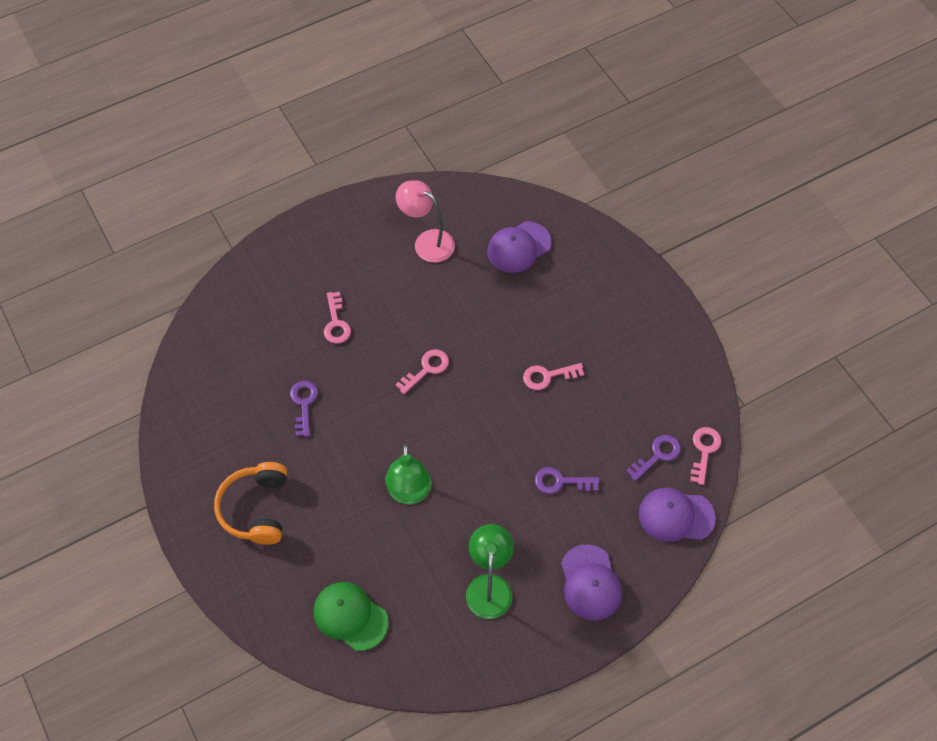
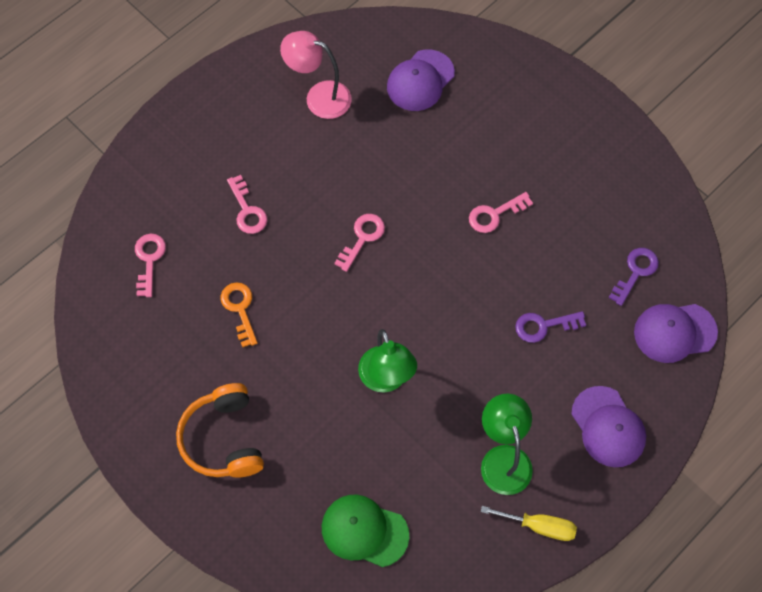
camera: 15 degrees left, 5 degrees up
(304, 404) = (240, 309): purple key -> orange key
(502, 652) = (539, 526): none -> yellow screwdriver
(704, 451) = (682, 255): pink key -> pink key (149, 260)

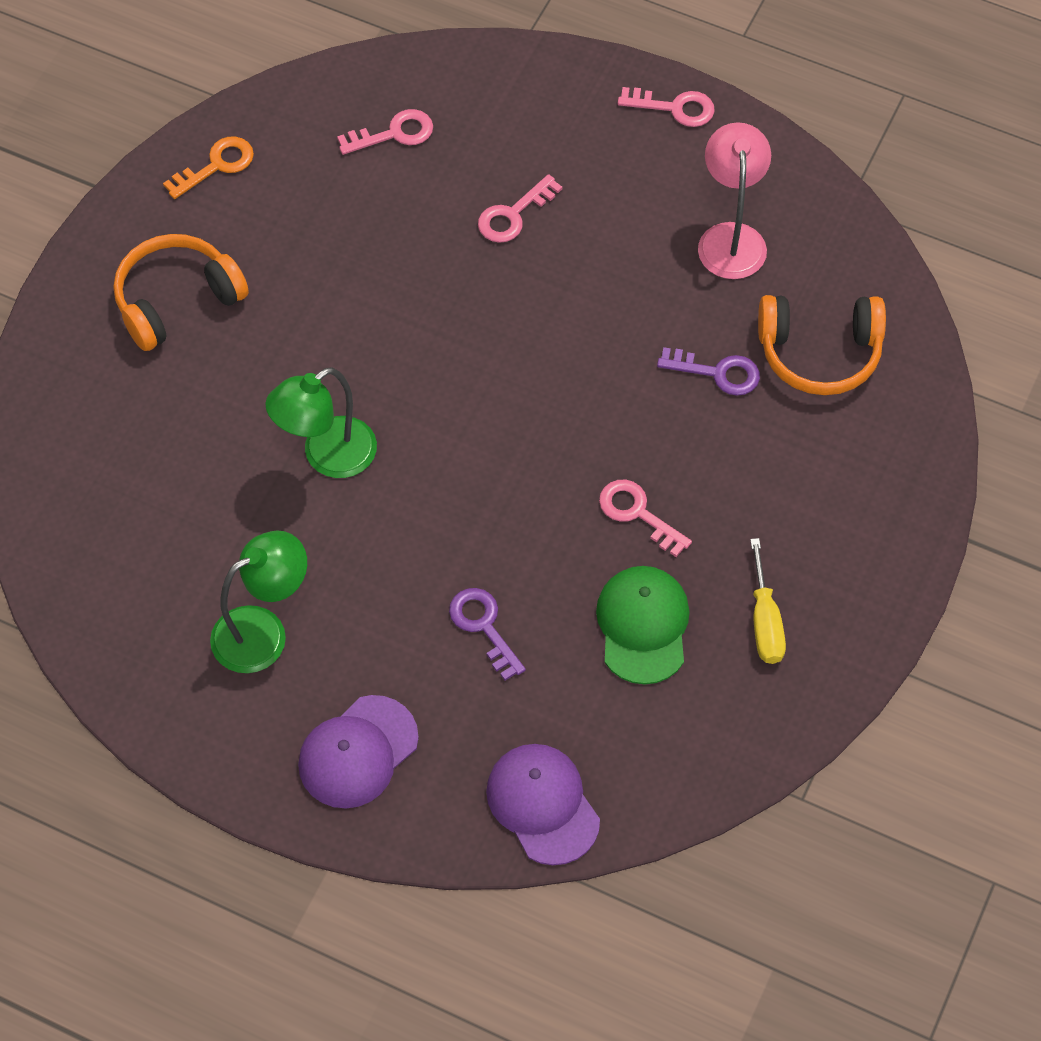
camera: 70 degrees right, 5 degrees down
(240, 309) = (363, 256): orange key -> orange key (216, 165)
(362, 238) = (528, 361): pink key -> pink key (674, 108)
(364, 531) = (106, 497): green cap -> green cap (643, 625)
(420, 81) = (819, 353): purple cap -> orange headphones
(539, 526) = (180, 703): yellow screwdriver -> yellow screwdriver (765, 622)
(635, 272) = (621, 726): purple key -> purple key (717, 373)

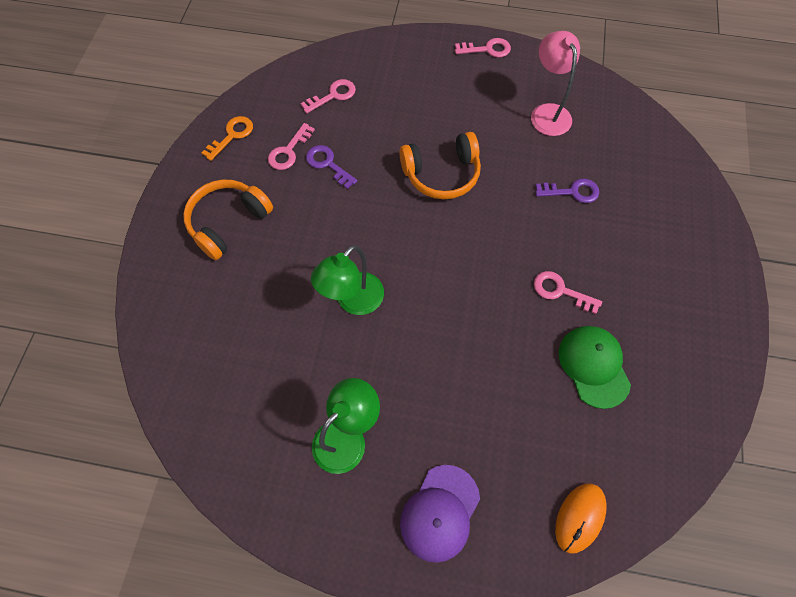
camera: 15 degrees left, 5 degrees up
(484, 627) = (493, 394): purple key -> purple key (328, 164)
(513, 215) = (418, 126): pink key -> pink key (289, 151)
(543, 804) = (580, 517): purple cap -> orange mouse
(765, 622) = (667, 343): yellow screwdriver -> none
(819, 353) = (625, 166): orange headphones -> orange headphones (441, 174)

